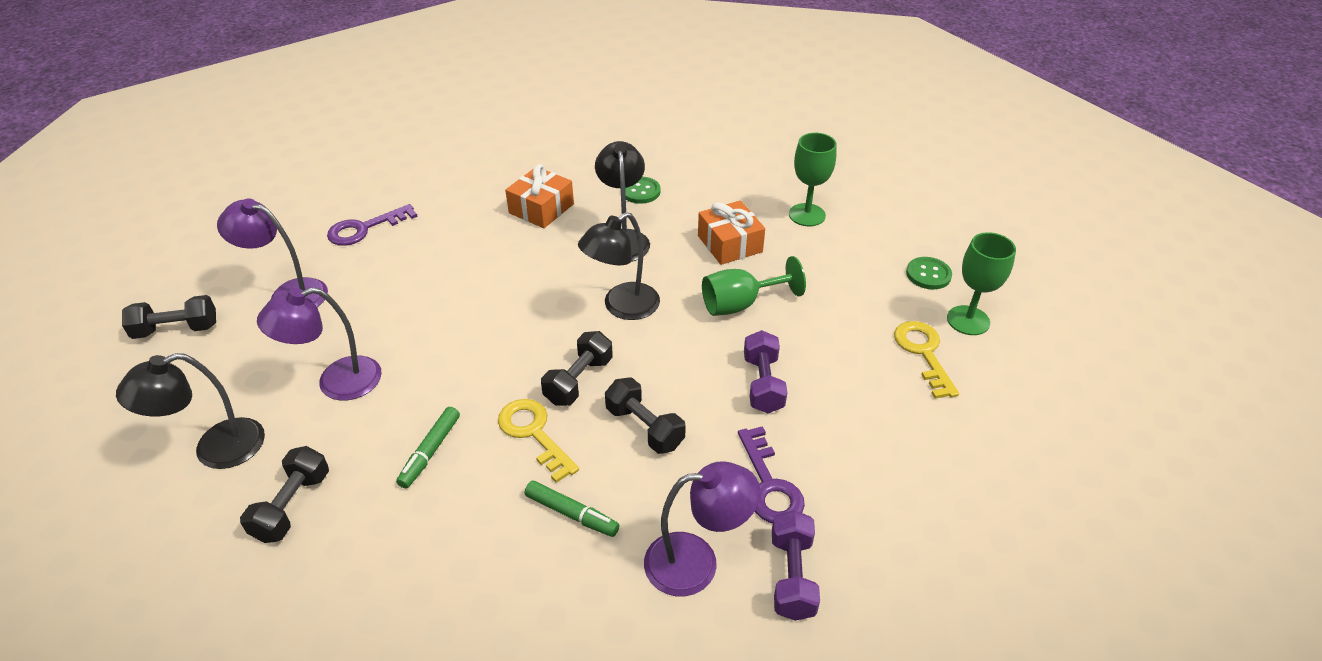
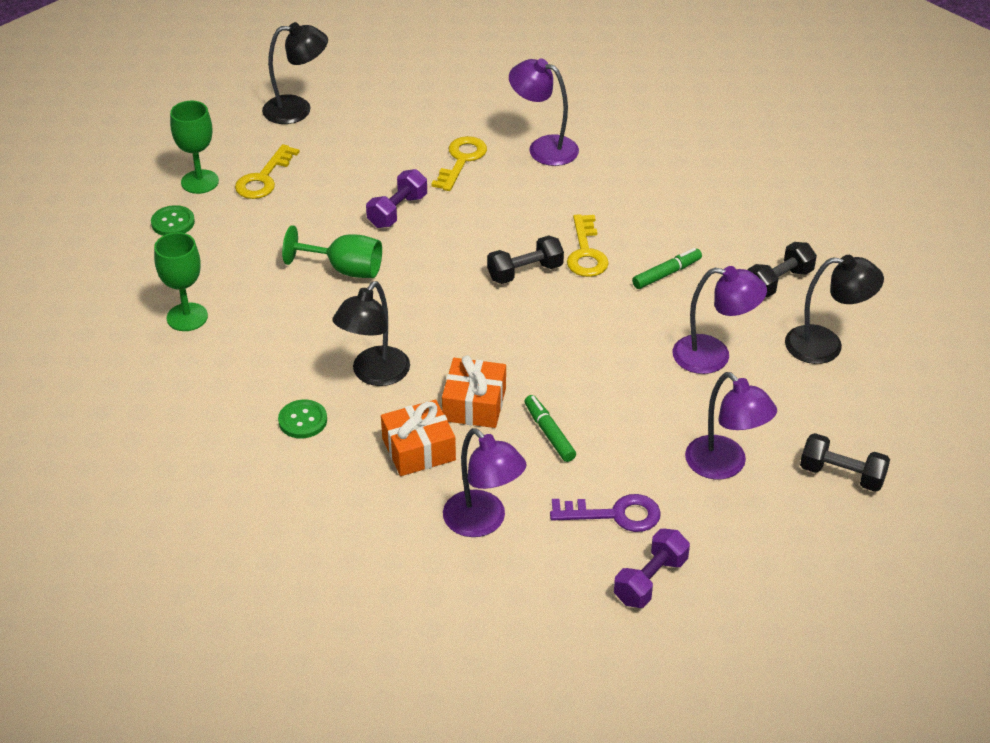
camera: 145 degrees left, 0 degrees up
(458, 189) = (483, 522): none -> purple lamp
(572, 514) = (597, 199): green marker -> green marker (549, 433)
(622, 307) = (439, 311): black lamp -> black lamp (297, 109)
(644, 427) = (507, 223): black dumbbell -> none
(729, 244) = (289, 323): orange gift -> orange gift (474, 404)
(769, 485) = (461, 160): purple key -> yellow key
(792, 576) = (497, 121): purple dumbbell -> purple dumbbell (650, 580)

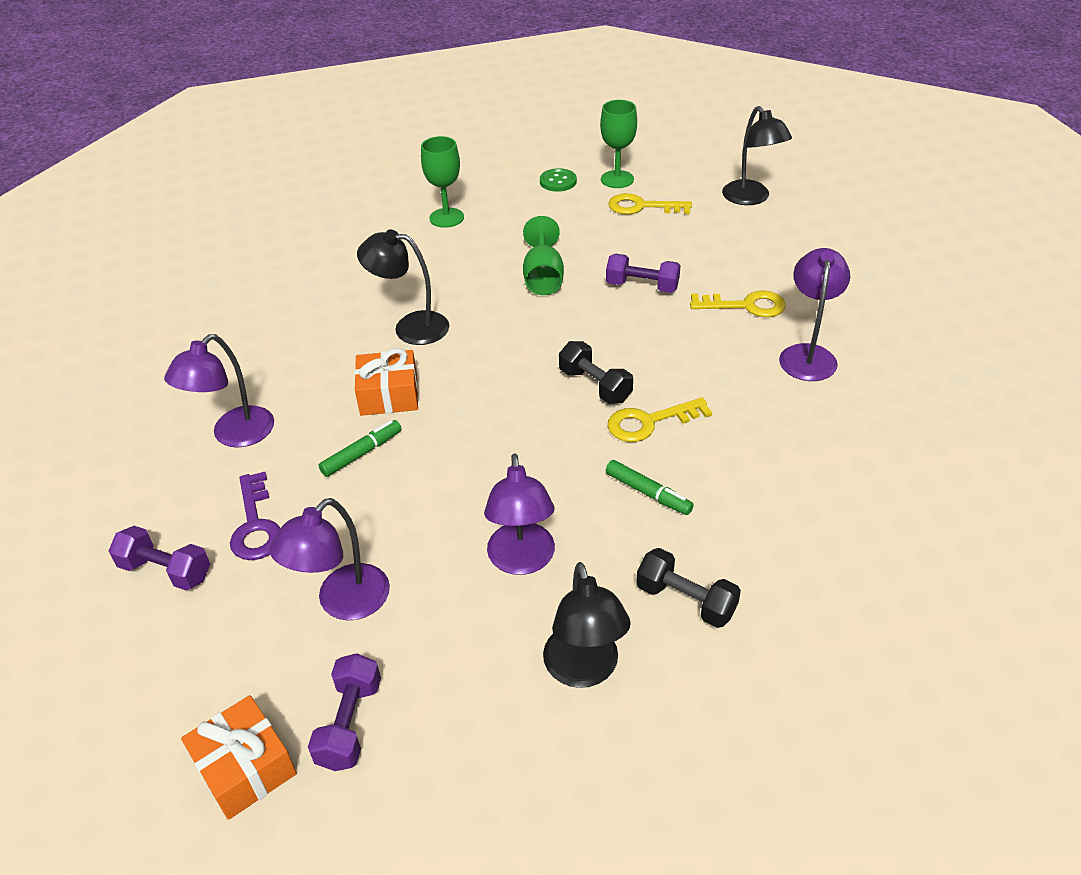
camera: 75 degrees right, 0 degrees up
(303, 420) = (341, 303): green button -> none
(418, 449) = (321, 375): orange gift -> orange gift (245, 767)
(842, 475) = (350, 723): black dumbbell -> purple dumbbell

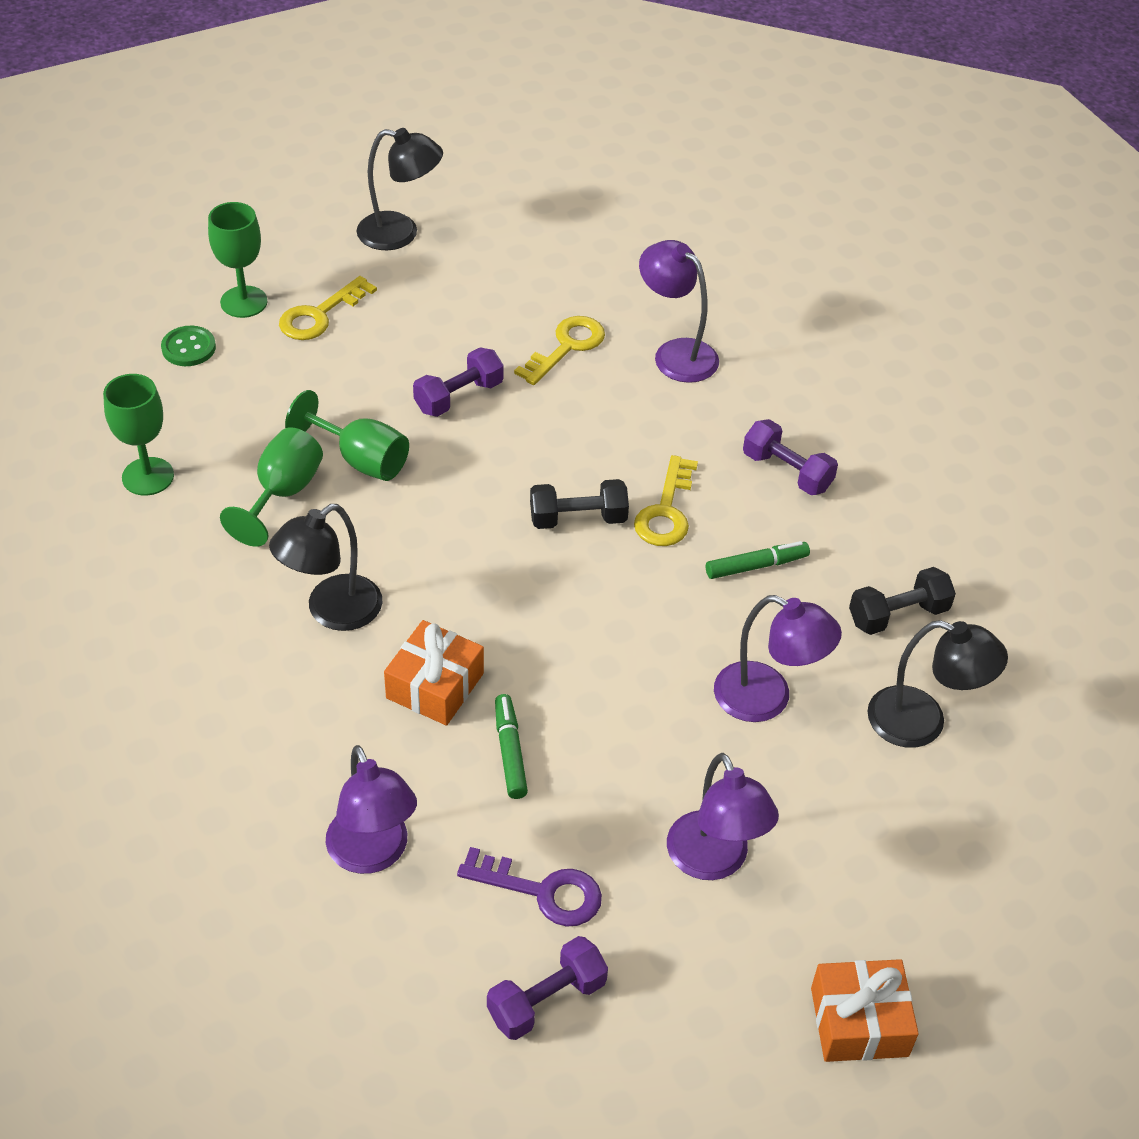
camera: 60 degrees left, 5 degrees up
(350, 723) = (864, 919): purple dumbbell -> purple dumbbell (787, 472)
(484, 265) = (282, 494): none -> green goblet

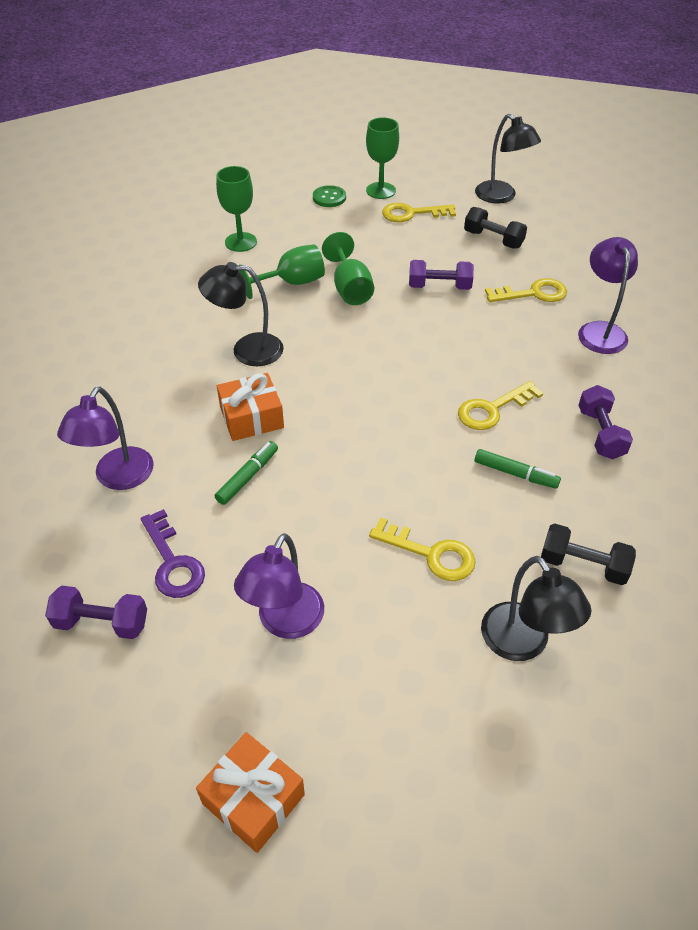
camera: 45 degrees right, 0 degrees up
(578, 519) = (433, 382): black dumbbell -> black dumbbell (493, 239)
(767, 699) = (431, 554): purple lamp -> yellow key

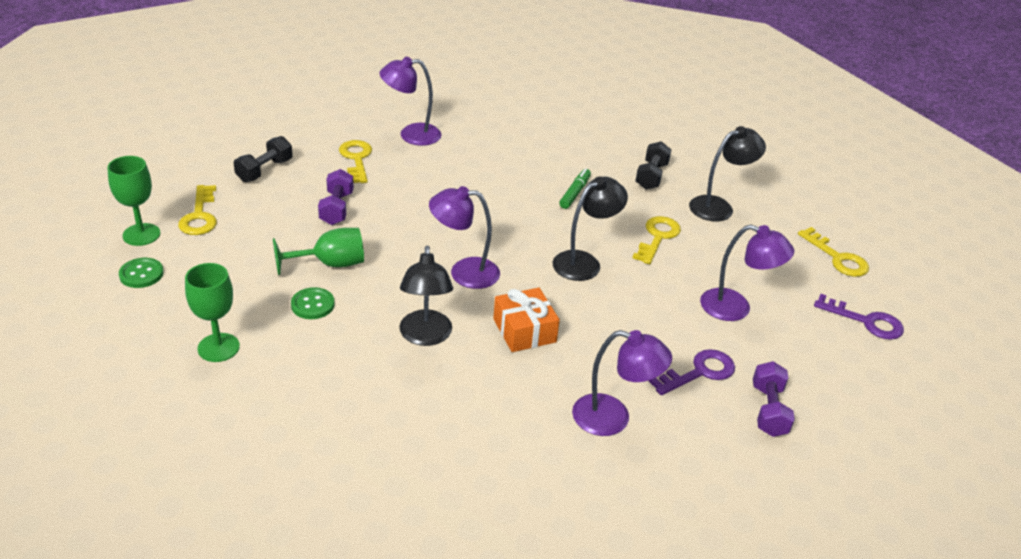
camera: 95 degrees left, 10 degrees down
(248, 477) = (598, 331): green marker -> none
(253, 799) = (866, 321): orange gift -> purple key
(292, 283) = (312, 305): green goblet -> green button
(343, 374) = (464, 272): none -> purple lamp
(492, 409) = (506, 196): yellow key -> yellow key (837, 258)
(501, 197) = (187, 157): black lamp -> black lamp (584, 262)
(600, 433) = (529, 152): purple dumbbell -> none

